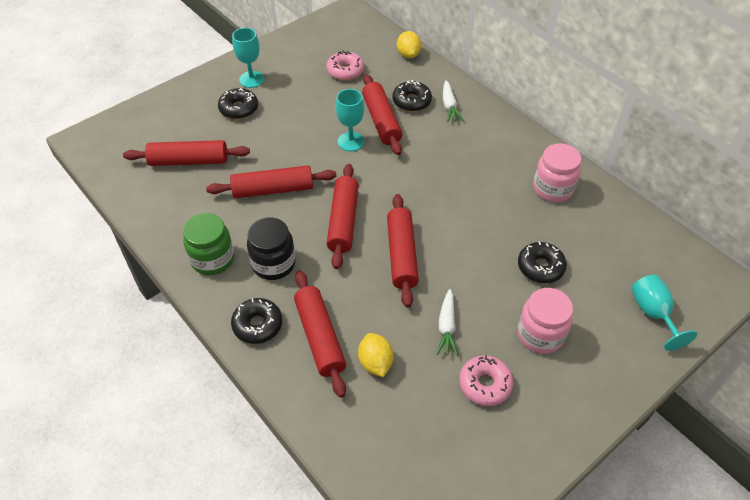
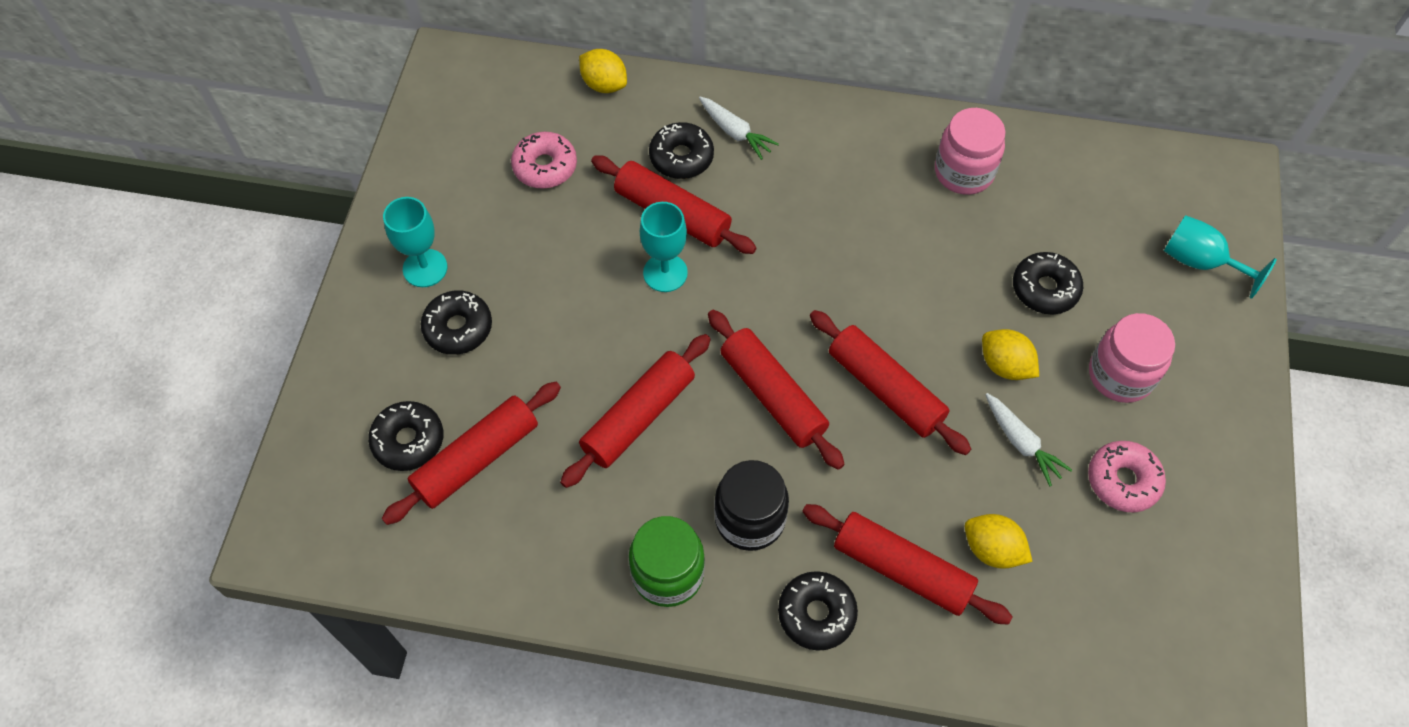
camera: 40 degrees left, 10 degrees up
(171, 137) = (408, 440): none -> black donut
(477, 286) = (1005, 365): none -> yellow lemon

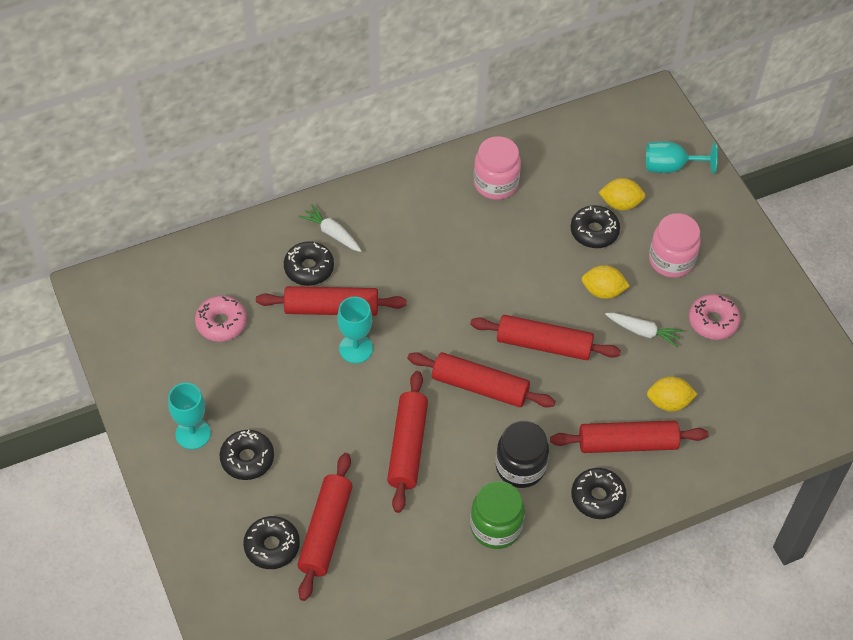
camera: 35 degrees left, 5 degrees down
(604, 84) = (218, 246): yellow lemon -> yellow lemon (620, 203)
(735, 132) = (332, 233): white carrot -> white carrot turned 150 degrees counterclockwise

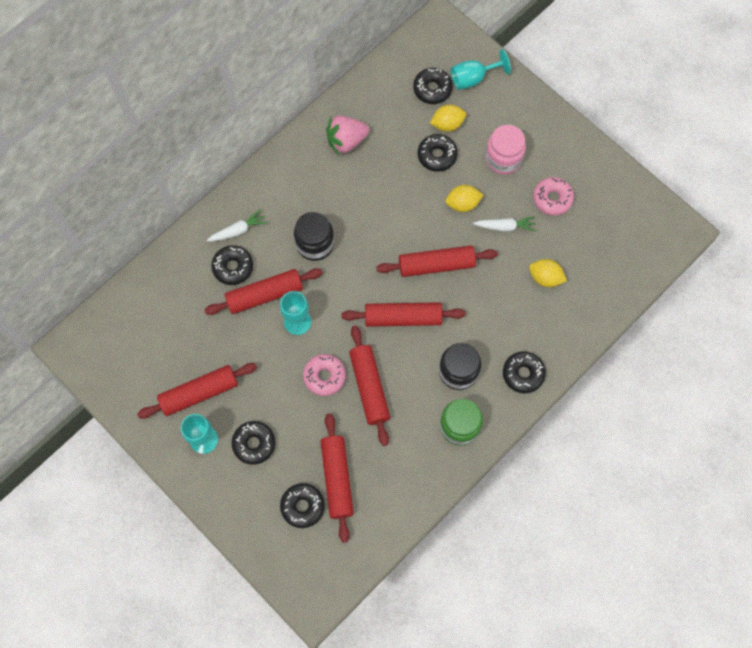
camera: 20 degrees left, 15 degrees up
(221, 323) = (185, 339): pink donut -> pink donut (324, 376)
(332, 233) = (238, 230): white carrot -> white carrot turned 135 degrees clockwise
(412, 275) = (315, 244): none -> black jar
(496, 183) = (346, 141): pink jar -> pink strawberry
(618, 163) = (432, 89): none -> black donut
(627, 443) = (528, 322): red rolling pin -> red rolling pin (199, 393)
(669, 402) = (545, 278): yellow lemon -> yellow lemon turned 45 degrees clockwise

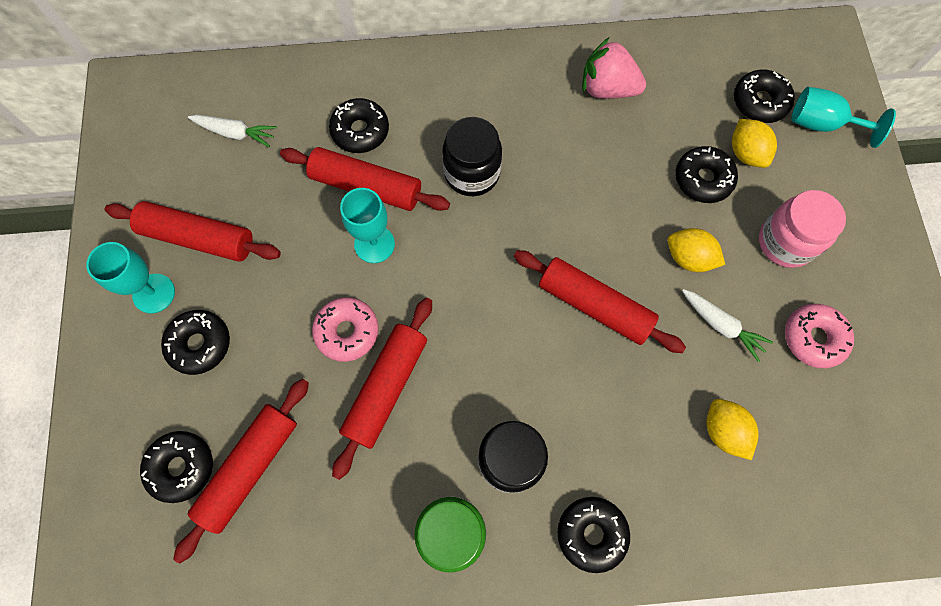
camera: 40 degrees right, 0 degrees up
(238, 230) = (401, 97): white carrot -> white carrot (235, 133)
(403, 317) = (499, 336): red rolling pin -> none
(447, 124) = (746, 153): yellow lemon -> yellow lemon turned 45 degrees clockwise

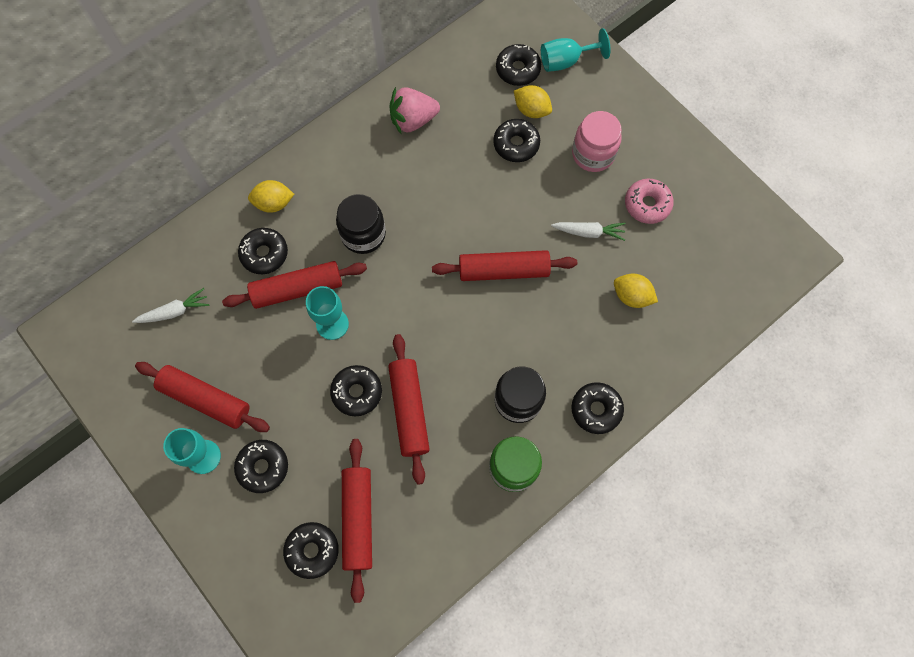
camera: 35 degrees left, 0 degrees up
(198, 238) = (205, 399): red rolling pin -> red rolling pin turned 45 degrees clockwise
(347, 332) = (357, 392): pink donut -> black donut
(689, 258) = (541, 202): yellow lemon -> yellow lemon (274, 203)

